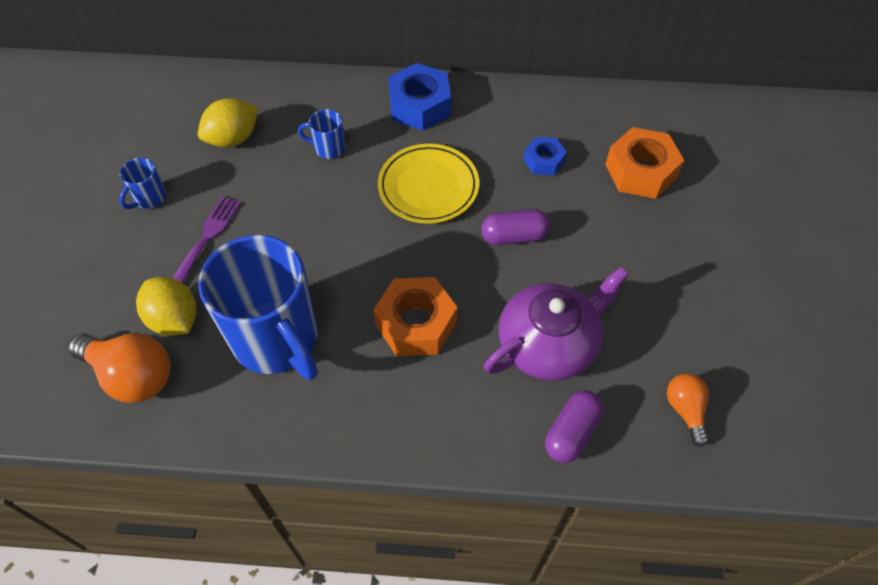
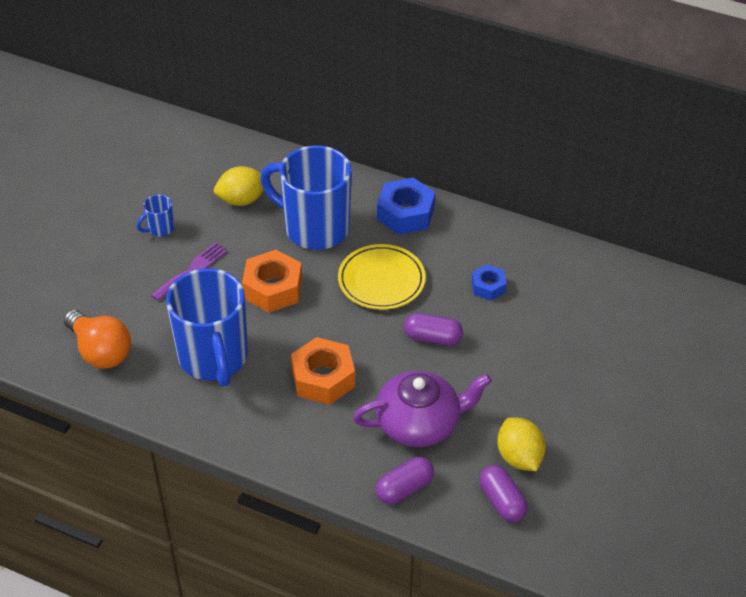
camera: 20 degrees right, 10 degrees down
(174, 319) = (145, 322): yellow lemon -> yellow lemon (519, 457)
(328, 148) = (314, 228): blue mug -> blue mug, size x2.45
(640, 171) = (567, 318): orange nut -> orange nut (273, 288)
(685, 410) = (502, 501): orange light bulb -> purple capsule

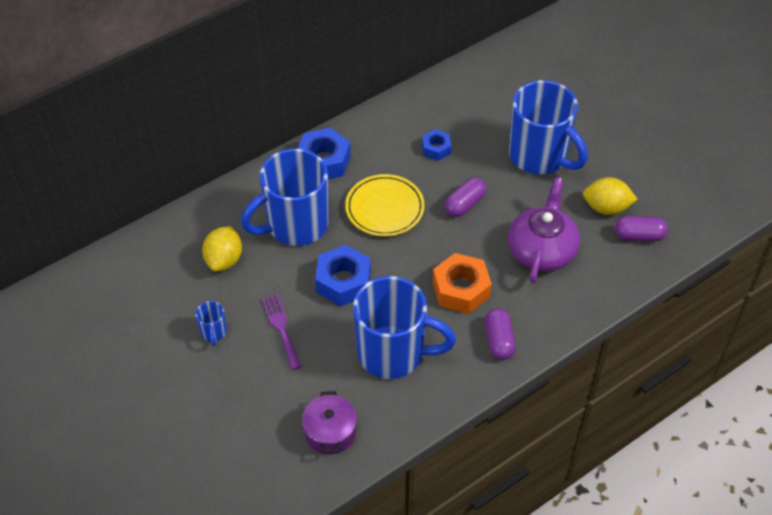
camera: 60 degrees left, 5 degrees up
(100, 351) = (330, 432): orange light bulb -> purple pot
(273, 288) = (343, 281): orange nut -> blue nut
(404, 488) = (596, 286): purple capsule -> purple capsule (499, 340)
(545, 372) = (539, 156): none -> blue mug

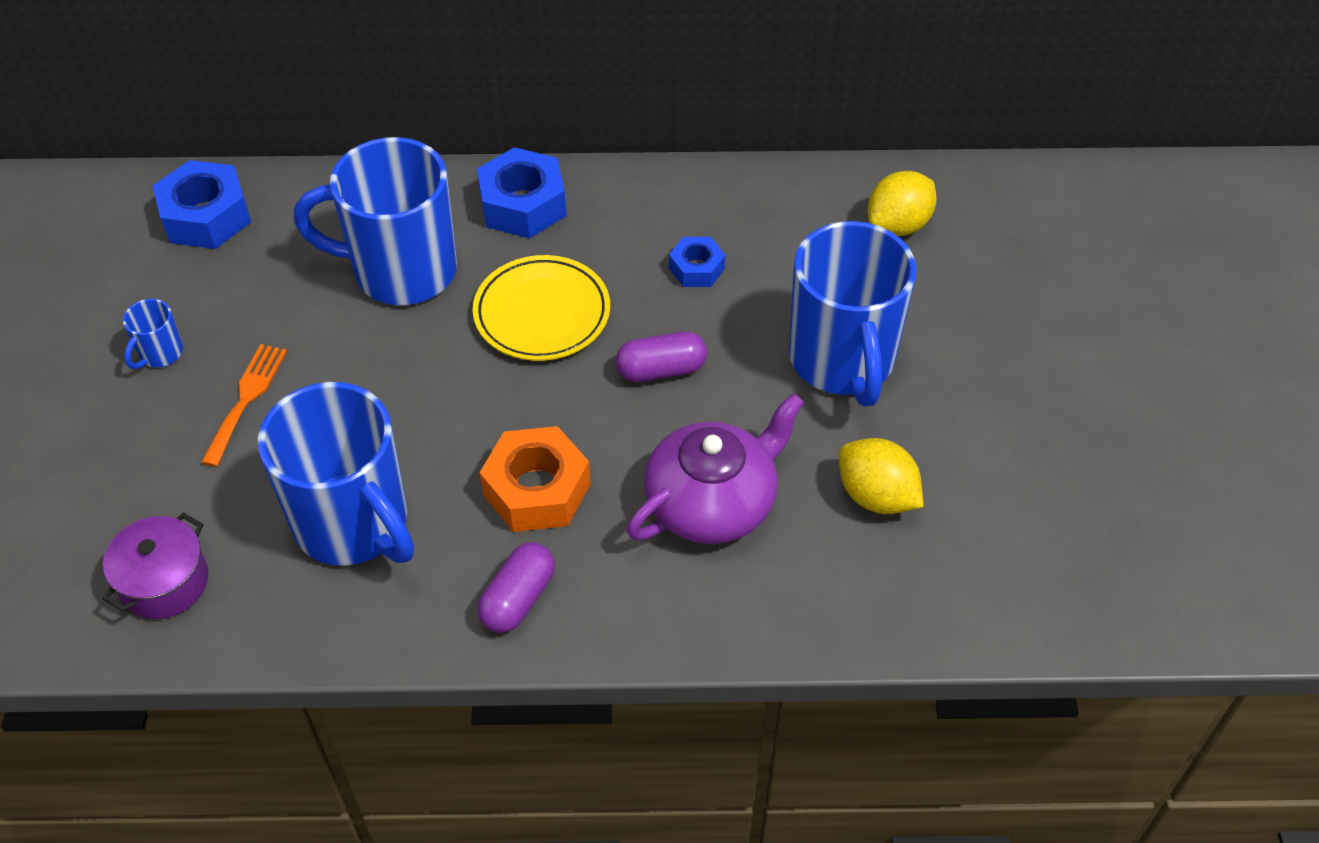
camera: 35 degrees right, 0 degrees up
(224, 260) = (267, 266): yellow lemon -> yellow lemon (898, 225)
(281, 328) = (246, 399): purple fork -> orange fork
(343, 281) = (387, 383): blue nut -> blue nut (206, 216)
(639, 236) = (889, 569): purple capsule -> none

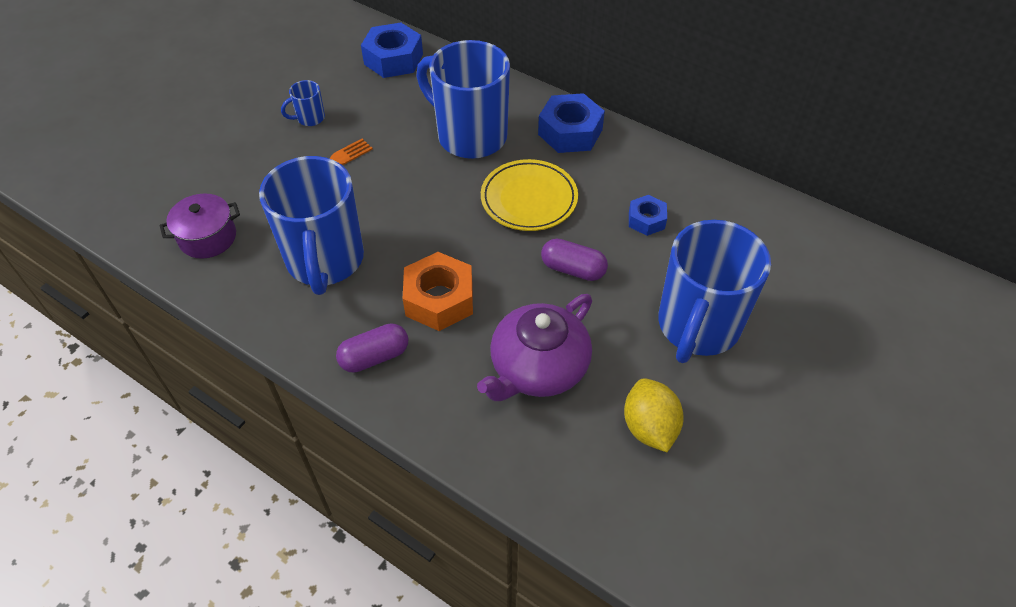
camera: 35 degrees right, 0 degrees up
(712, 502) = (538, 368): purple teapot -> purple teapot turned 135 degrees clockwise
(898, 225) = (809, 260): yellow lemon -> none

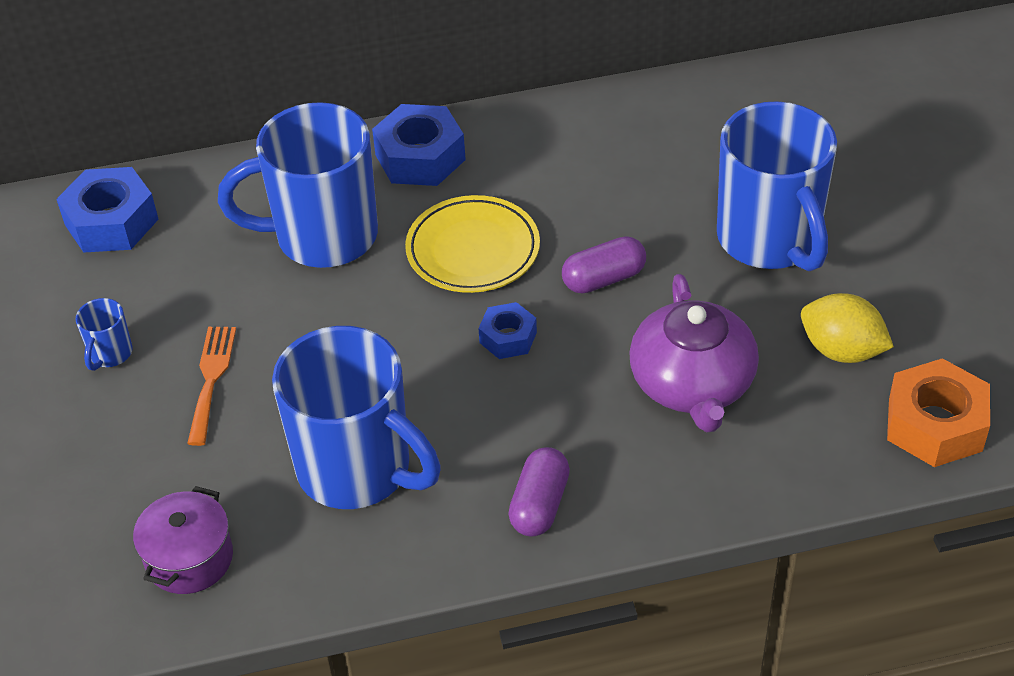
camera: 45 degrees left, 5 degrees down
(439, 299) = (523, 406): orange nut -> orange nut (935, 424)
(646, 220) = (606, 184): blue nut -> blue nut (508, 337)

